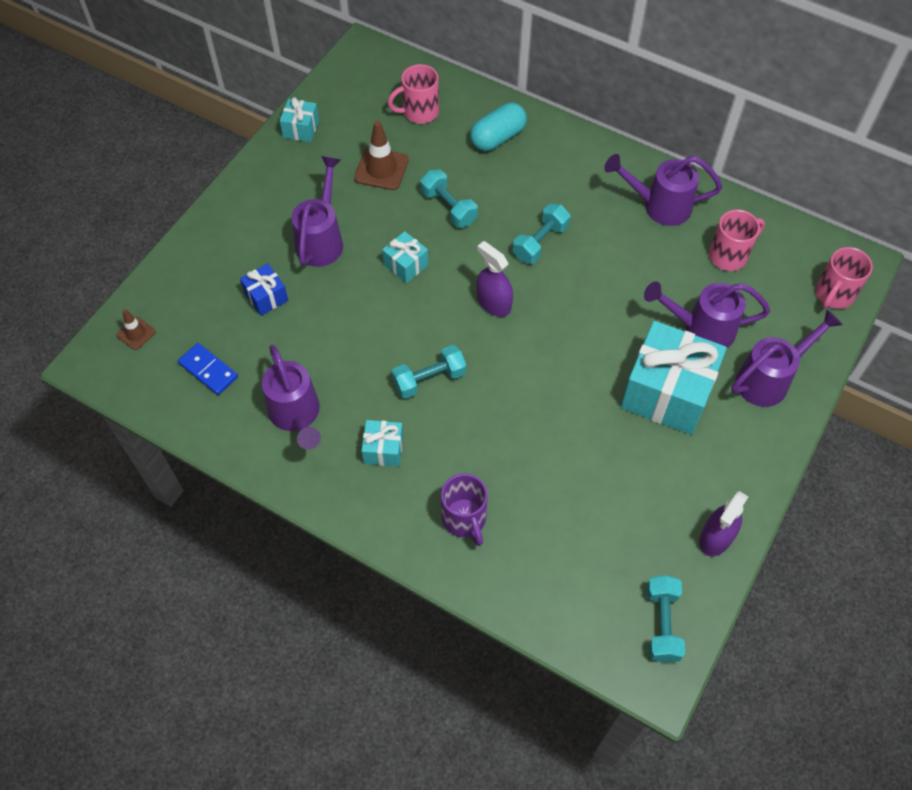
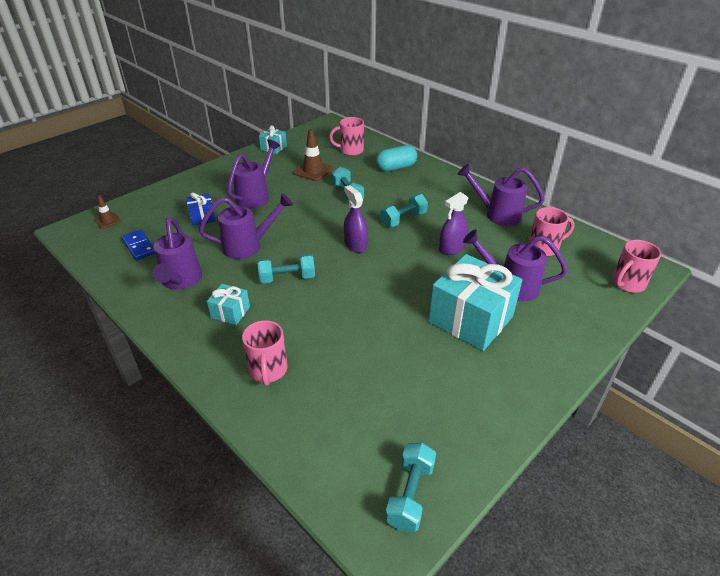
camera: 15 degrees right, 20 degrees down
(406, 265) = (304, 216): turquoise gift -> none
(464, 519) = (268, 370): purple mug -> pink mug
(716, 537) = (485, 432): purple spray bottle -> purple spray bottle (451, 248)
(769, 379) = (561, 326): purple watering can -> purple watering can (248, 246)

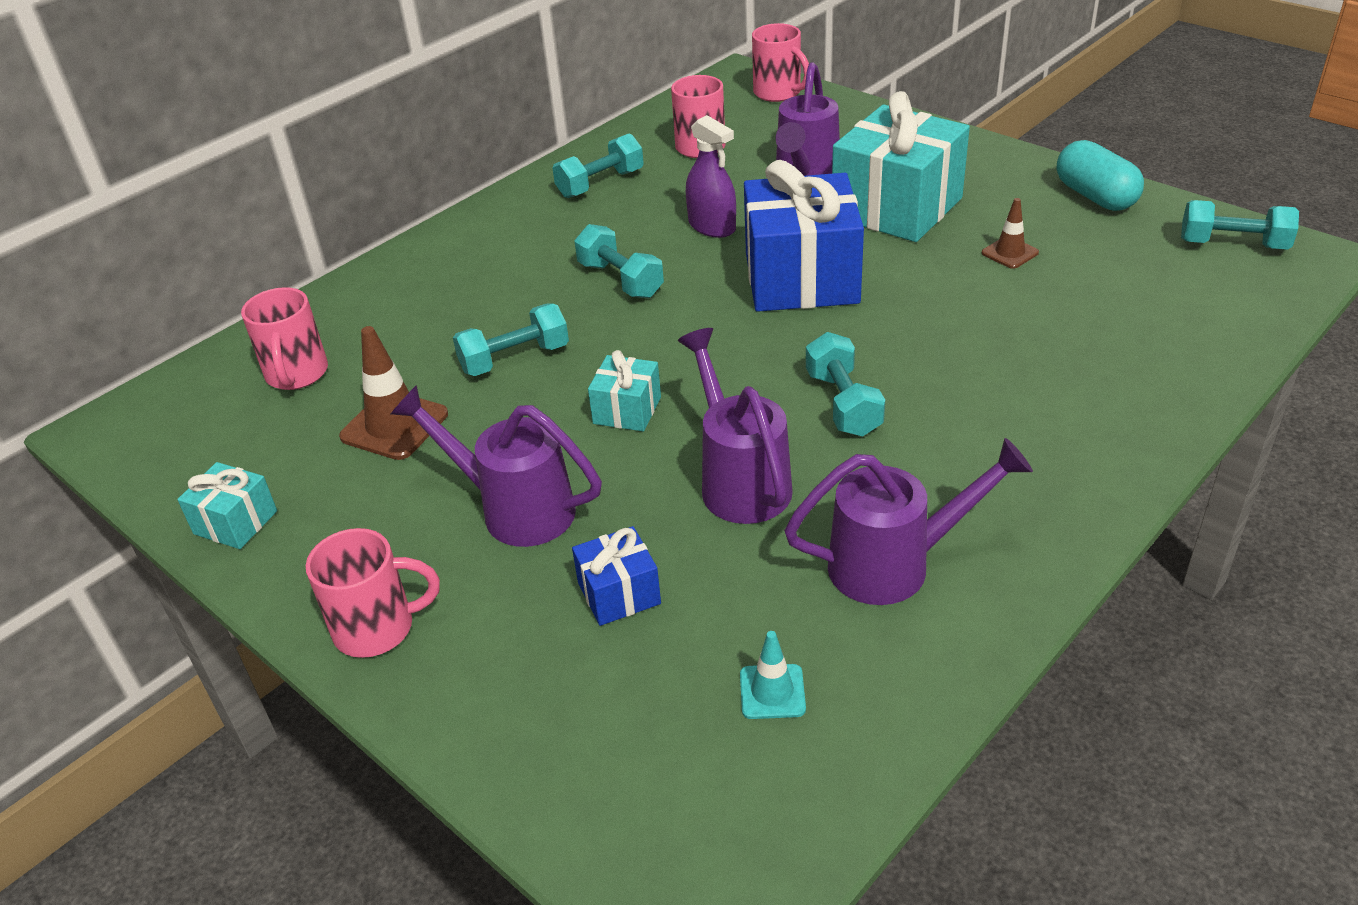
camera: 90 degrees left, 0 degrees up
(108, 221) = (647, 822): brown traffic cone -> brown traffic cone (1010, 253)
(139, 246) = (772, 692): blue domino -> turquoise traffic cone
(230, 312) = (970, 462): turquoise gift -> turquoise gift (627, 410)
(268, 370) = (1096, 388): pink mug -> pink mug (377, 628)
(355, 245) = (716, 330): purple spray bottle -> none
(396, 167) = (402, 300): turquoise capsule -> turquoise capsule (1095, 196)
(396, 274) = (801, 278): none -> blue gift
(497, 214) = (600, 184): purple watering can -> turquoise dumbbell

